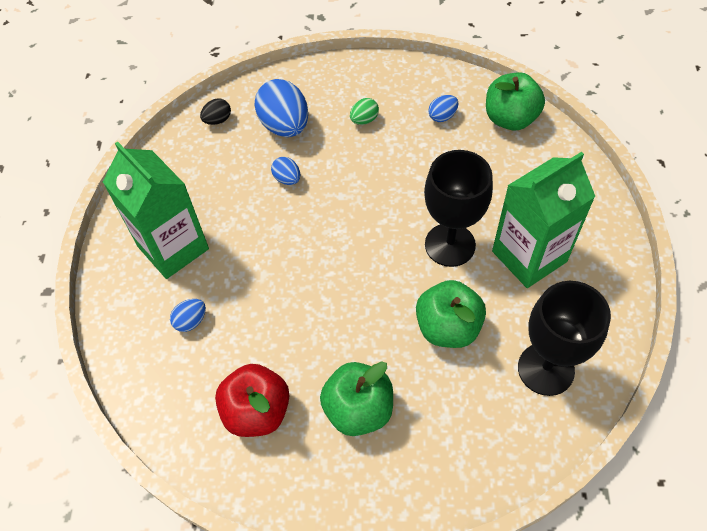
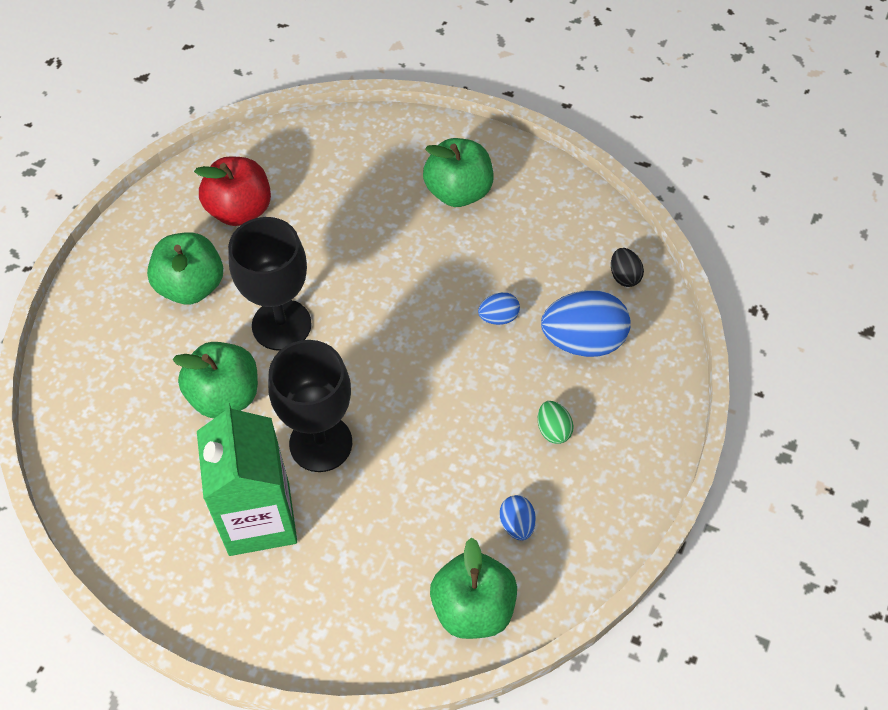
camera: 110 degrees right, 0 degrees up
(173, 248) = (458, 192): green carton -> green apple
(191, 321) = (363, 185): blue egg -> none
(545, 369) = (125, 464): black goblet -> black goblet (281, 325)

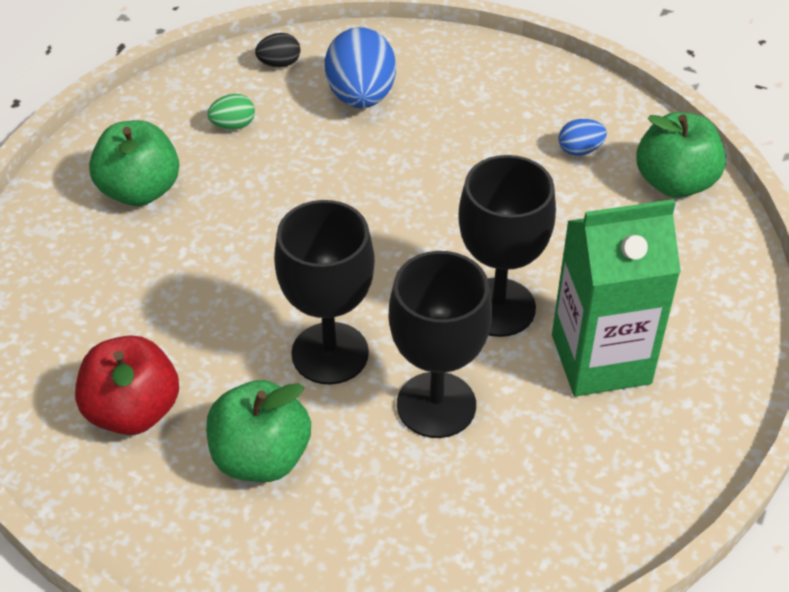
camera: 90 degrees left, 10 degrees down
(225, 396) = (436, 405): green apple -> black goblet
(498, 317) = (328, 159): blue egg -> none
(553, 430) = (470, 121): green egg -> green egg (233, 125)

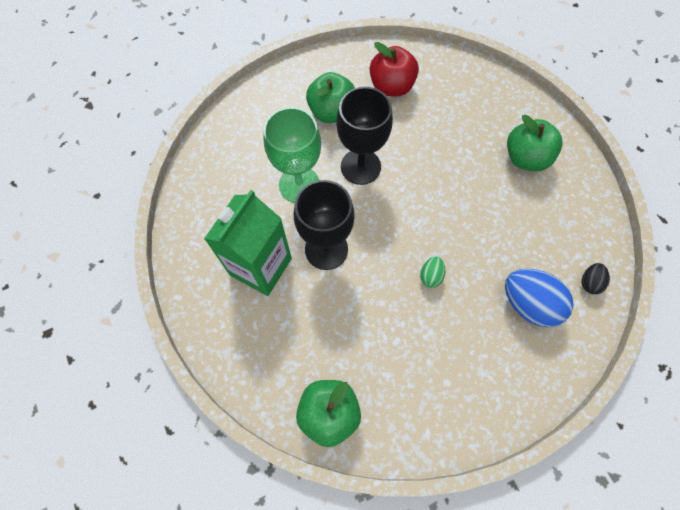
camera: 130 degrees right, 20 degrees up
(233, 125) = (548, 225): green egg -> green egg (430, 276)
(436, 405) = (299, 185): black goblet -> green goblet
(580, 150) = (395, 384): blue egg -> none

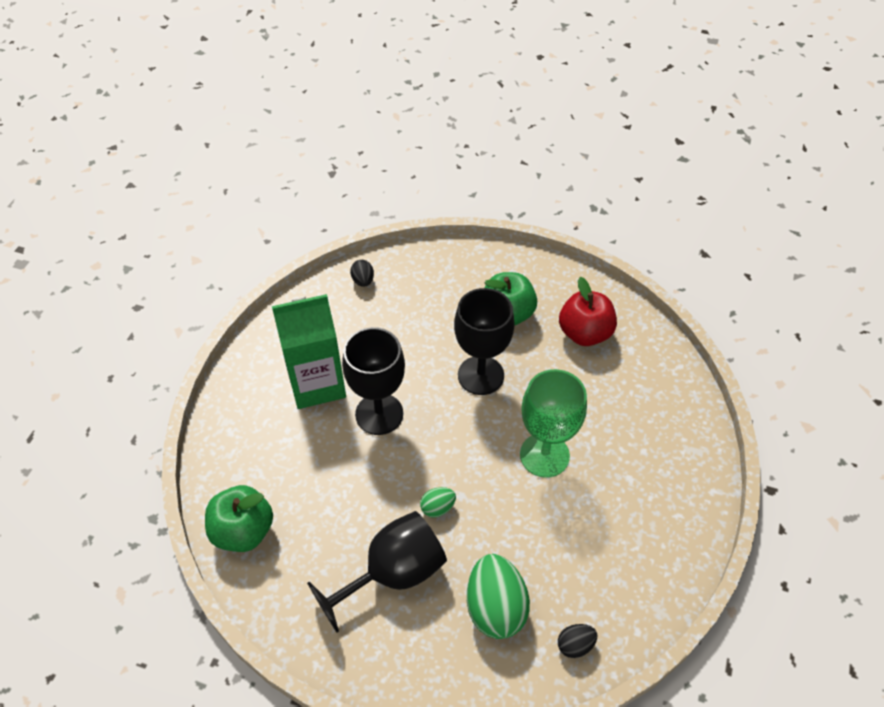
camera: 45 degrees right, 15 degrees down
(208, 166) = (363, 281): none -> black egg
(299, 185) = (415, 349): green goblet -> green goblet (544, 455)
(452, 342) = (393, 573): none -> black goblet
(525, 158) = (642, 490): green apple -> none
(528, 303) = (495, 607): blue egg -> green egg

